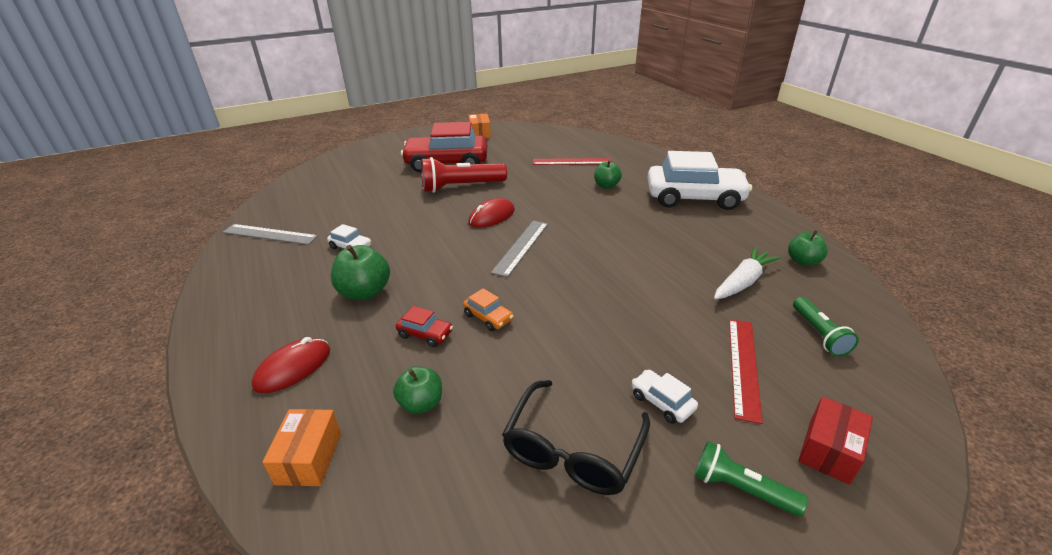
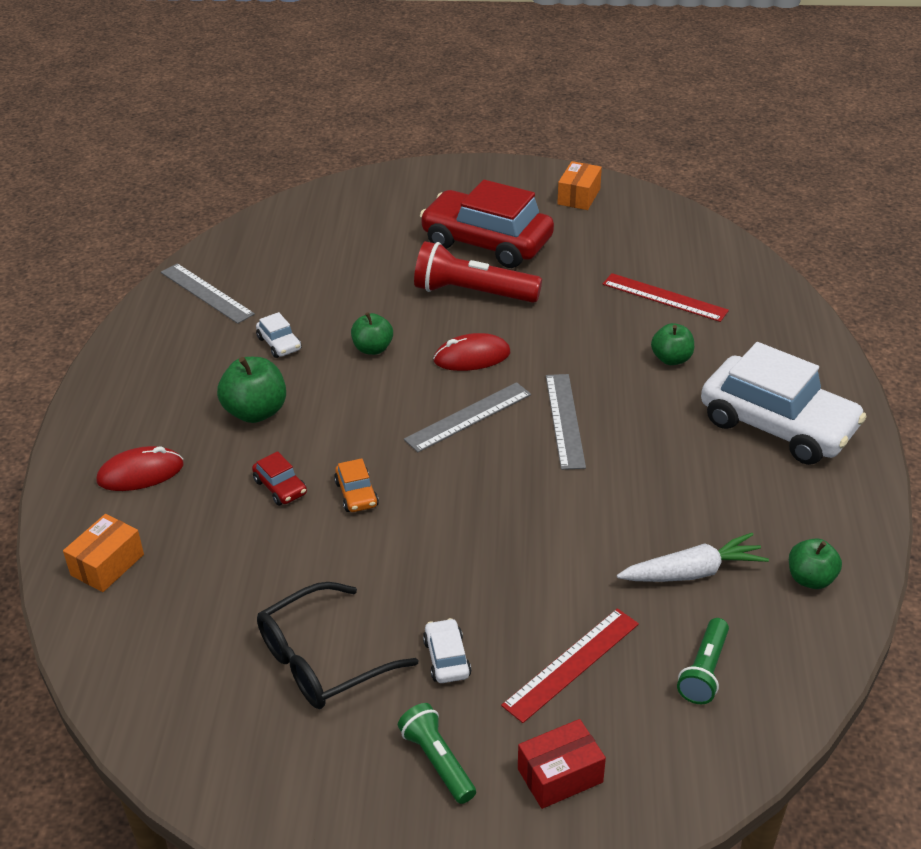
camera: 30 degrees right, 5 degrees up
(421, 403) = (226, 558): green apple -> green apple (372, 349)
(581, 230) = (565, 420): none -> grey ruler

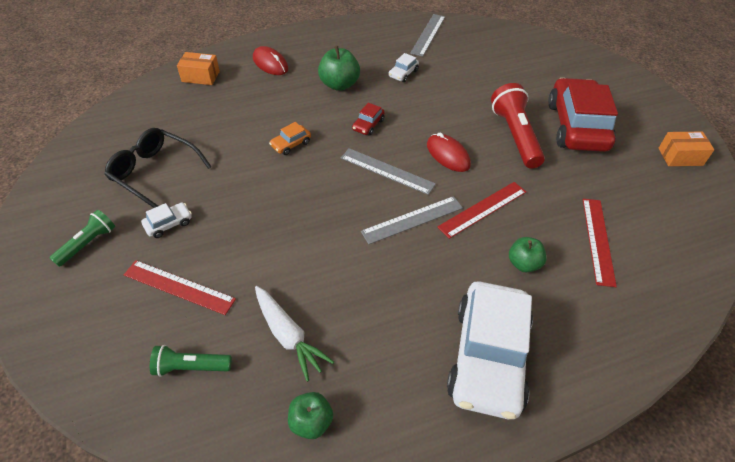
camera: 65 degrees right, 10 degrees up
(280, 487) = (282, 113): red car -> red car (368, 125)
(372, 349) = (425, 110): green apple -> none
(560, 775) = (84, 306): red box -> none
(578, 360) = (482, 209): none -> red ruler

